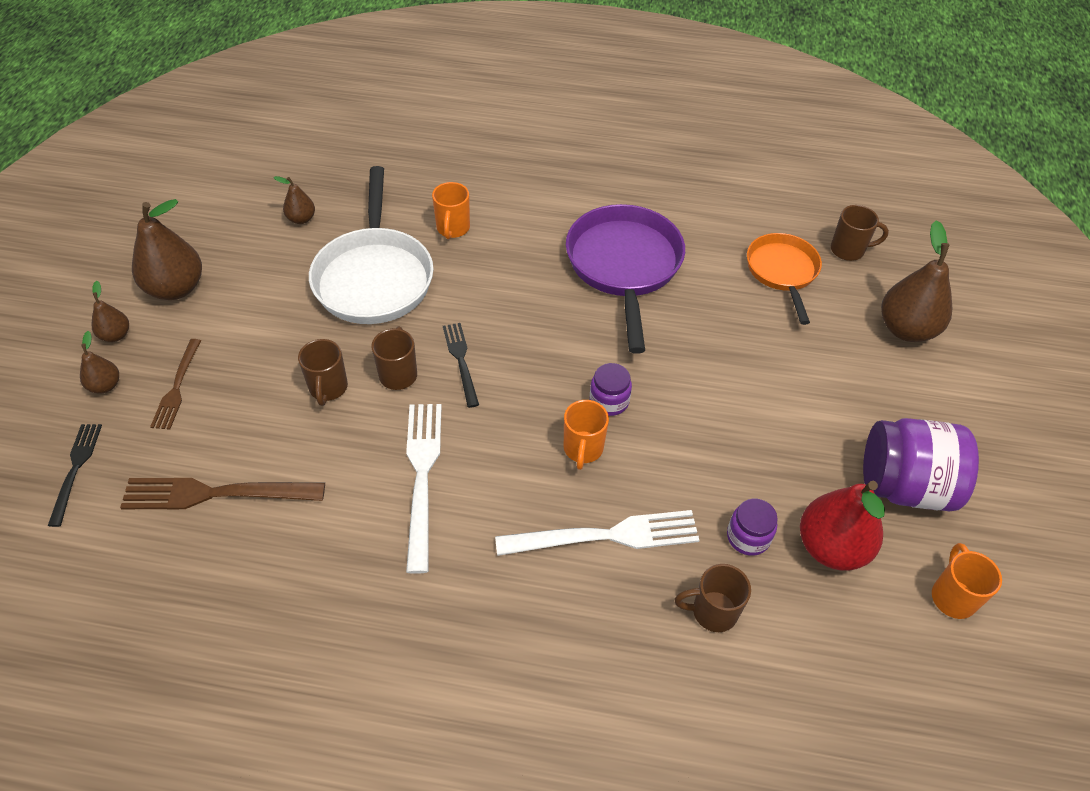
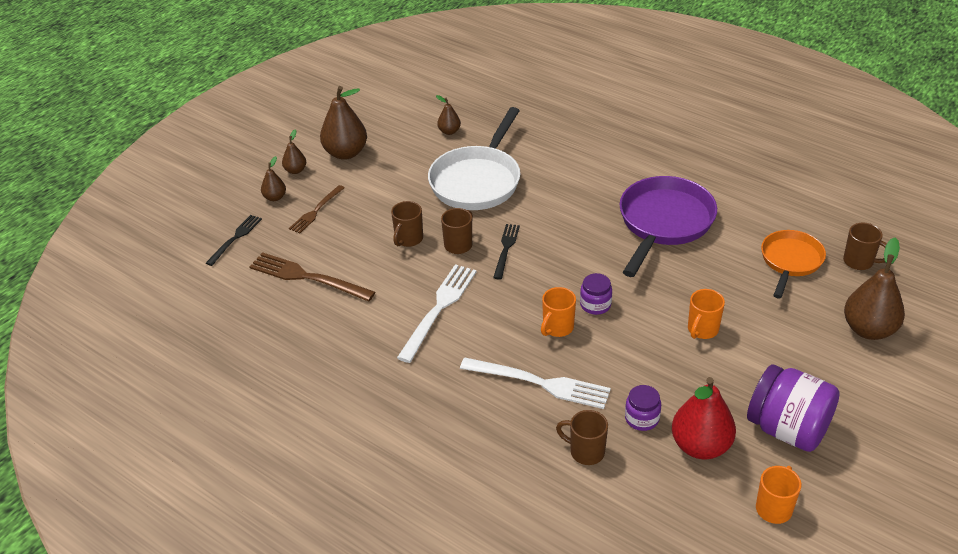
camera: 30 degrees right, 10 degrees down
(453, 229) = (551, 165): orange mug -> orange mug (702, 330)

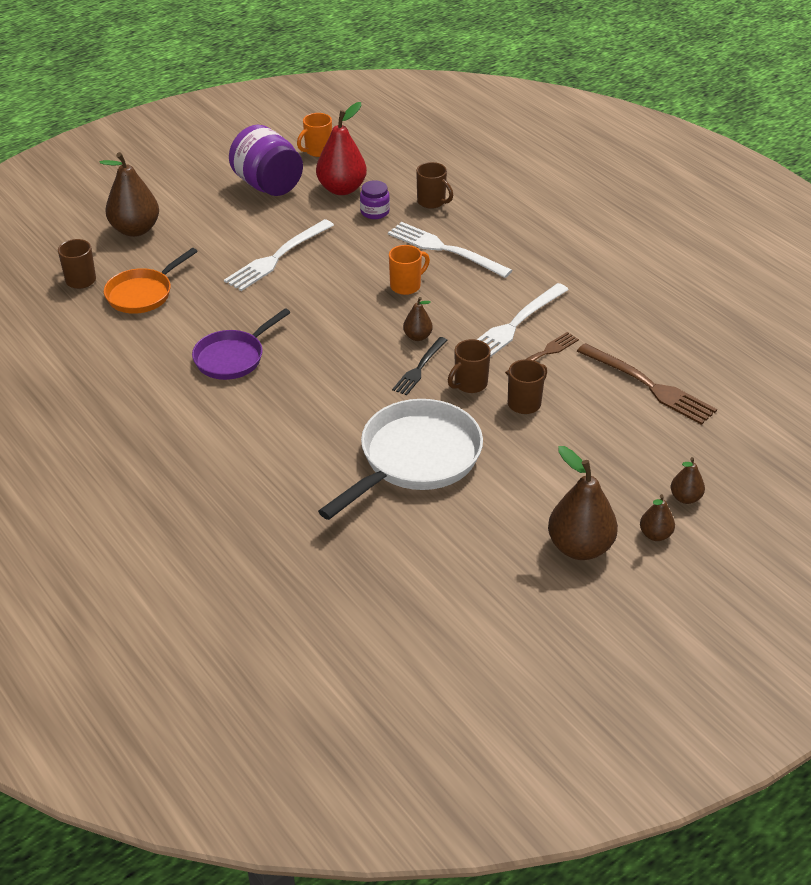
camera: 165 degrees left, 0 degrees up
(235, 238) = (735, 452): black fork -> none
(316, 211) = (632, 465): brown fork -> brown fork (544, 353)
(449, 131) = (421, 548): brown pear -> brown pear (417, 337)
(595, 305) = (359, 297): purple jar -> none
(664, 223) = (232, 357): purple pan -> purple pan, size x0.62
(702, 330) = (276, 258): orange mug -> white fork

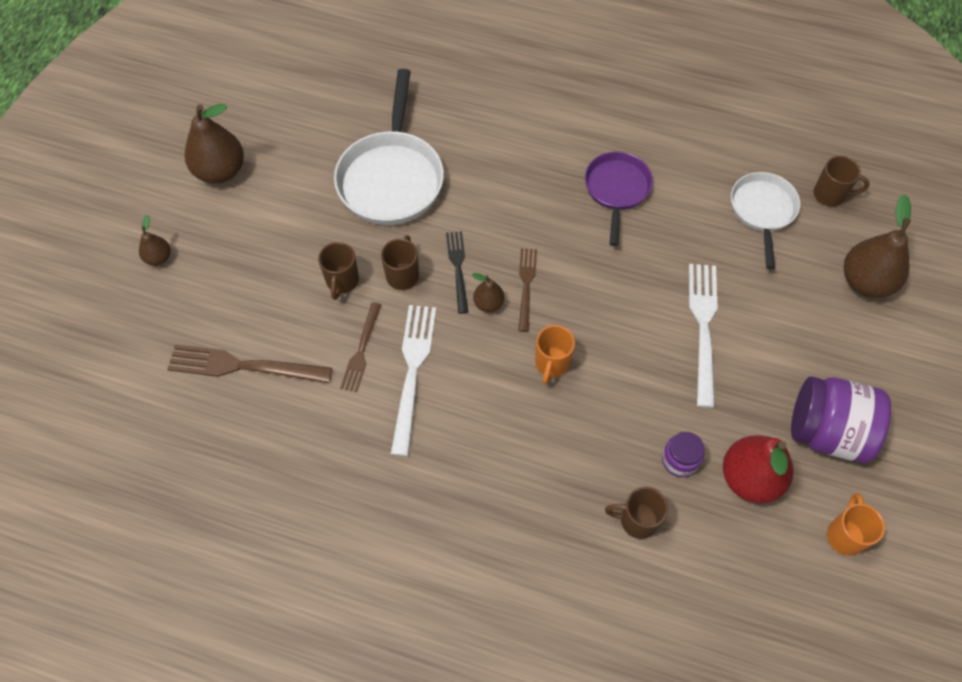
camera: 145 degrees right, 20 degrees up
(143, 294) = (762, 211): orange pan -> white pan
(376, 334) = (526, 285): none -> brown fork
(443, 249) = (560, 443): white fork -> none
(655, 535) = (168, 211): brown pear -> none

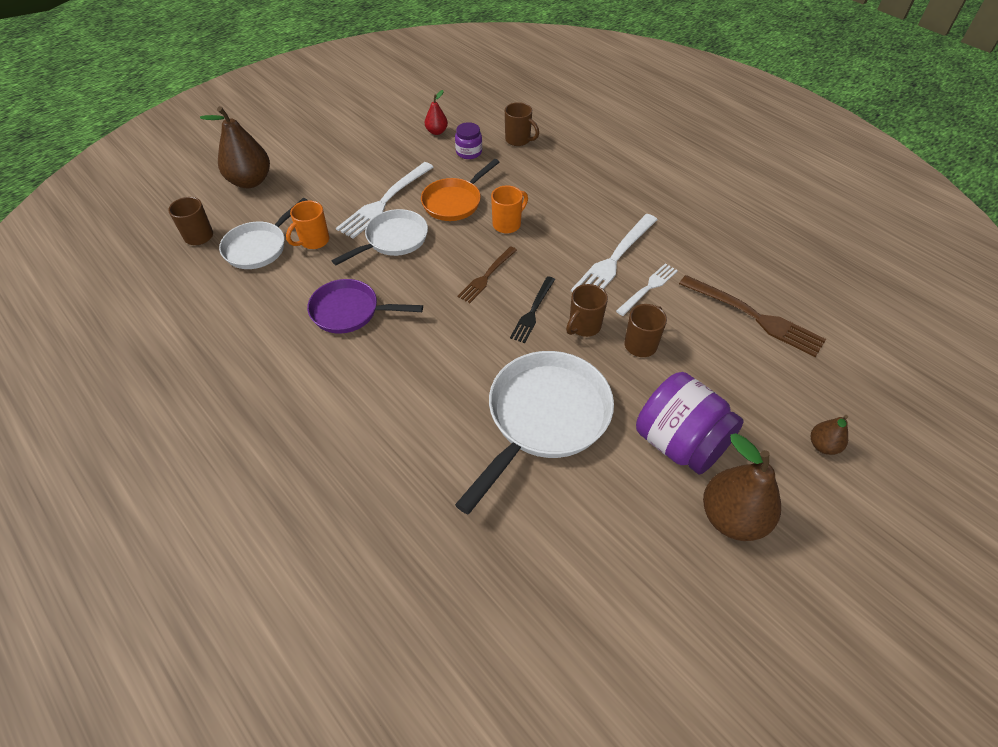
camera: 150 degrees left, 10 degrees down
(361, 351) = (648, 287): brown fork -> white fork
(488, 303) = (526, 277): brown pear -> none
(616, 190) = (350, 311): purple pan -> purple pan turned 60 degrees clockwise
(631, 366) = (454, 202): none -> orange pan
(649, 283) = (393, 240): none -> white pan
(750, 478) = (436, 132): red pear -> red pear, size x0.51
(827, 432) = (370, 132): purple jar -> purple jar (679, 443)
(845, 535) = (411, 97): orange mug -> orange mug (313, 241)

